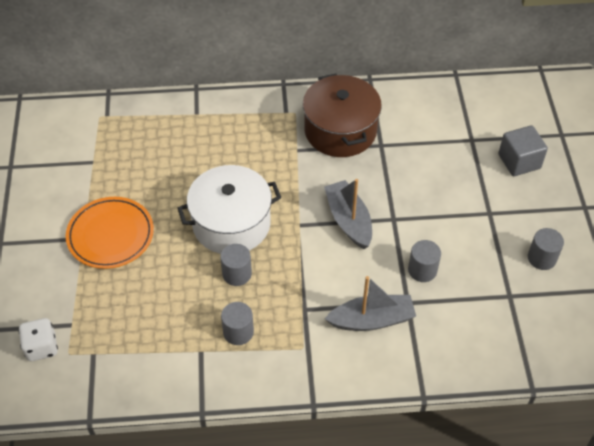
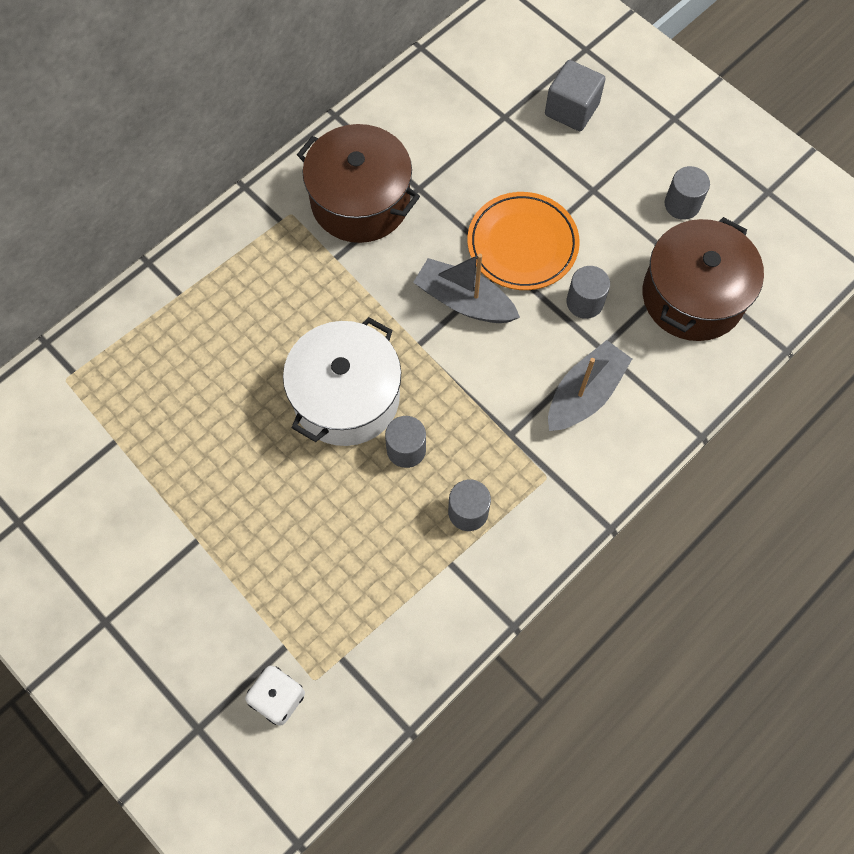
camera: 40 degrees left, 15 degrees up
(110, 235) = (225, 512): orange plate -> orange plate (522, 244)
(497, 314) = (692, 296): none -> brown pot

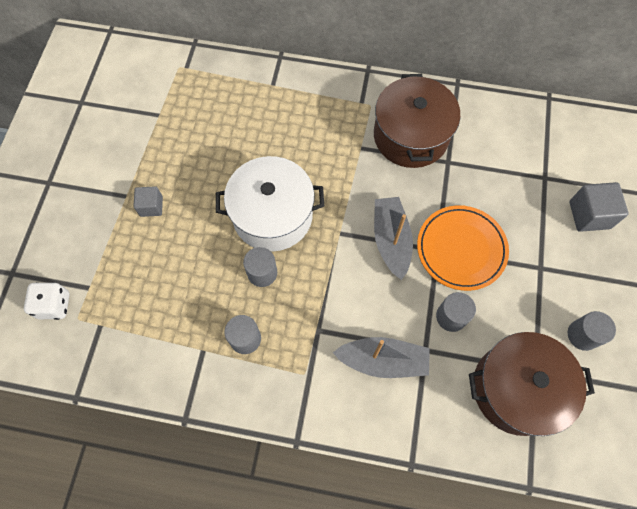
camera: 55 degrees right, 0 degrees up
(233, 519) = (151, 206): none -> grey cube

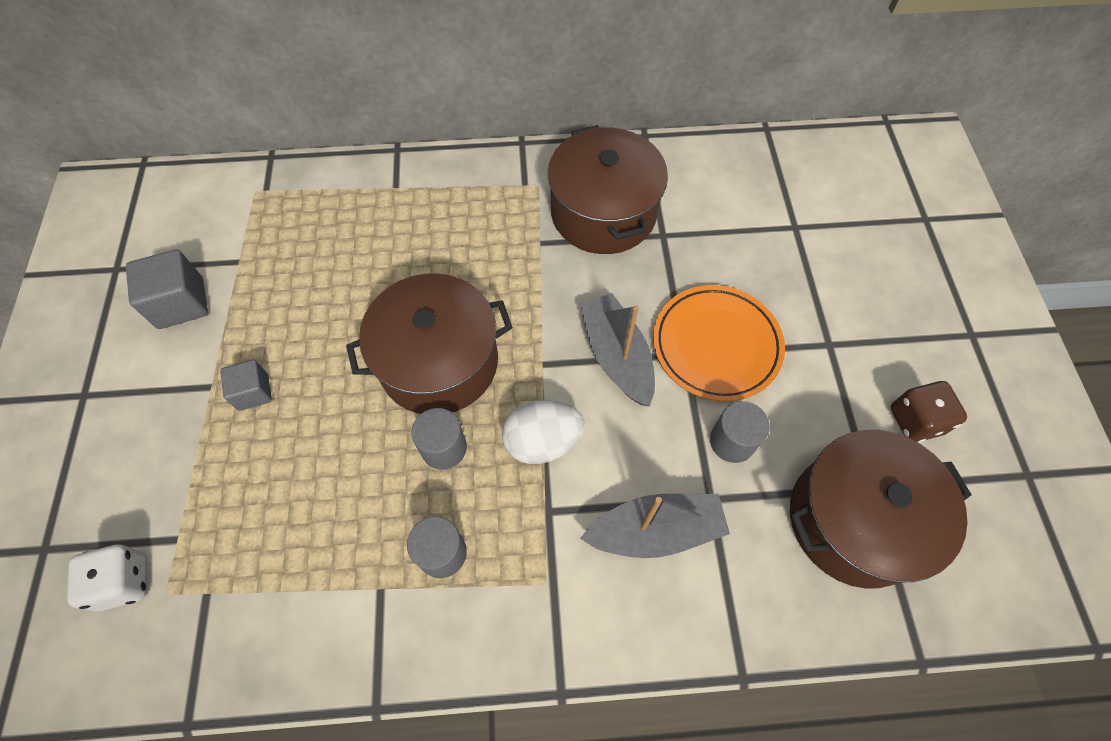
camera: 15 degrees left, 5 degrees down
(272, 215) = (439, 362): white pot -> brown pot
(326, 285) = (542, 441): none -> white egg
(582, 335) = (915, 420): grey cylinder -> brown dice
(589, 215) = (867, 261): grey cube -> grey cube (181, 303)

